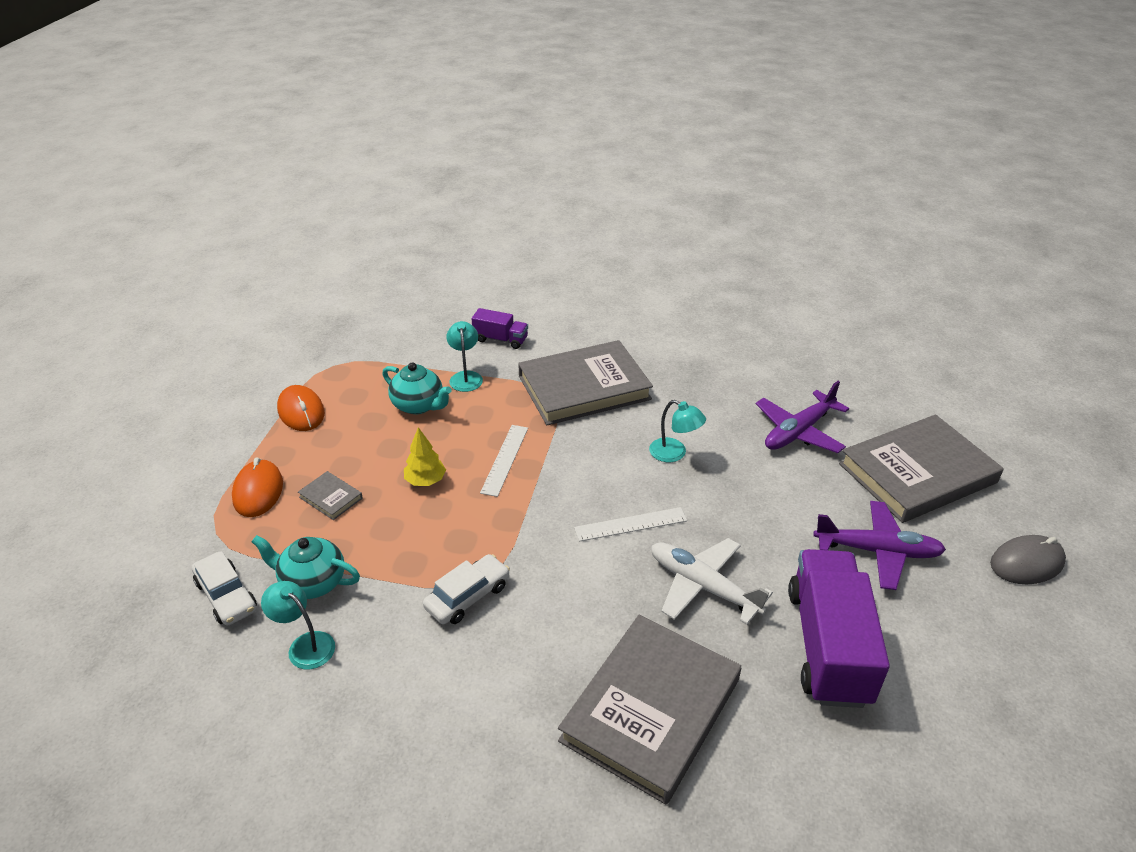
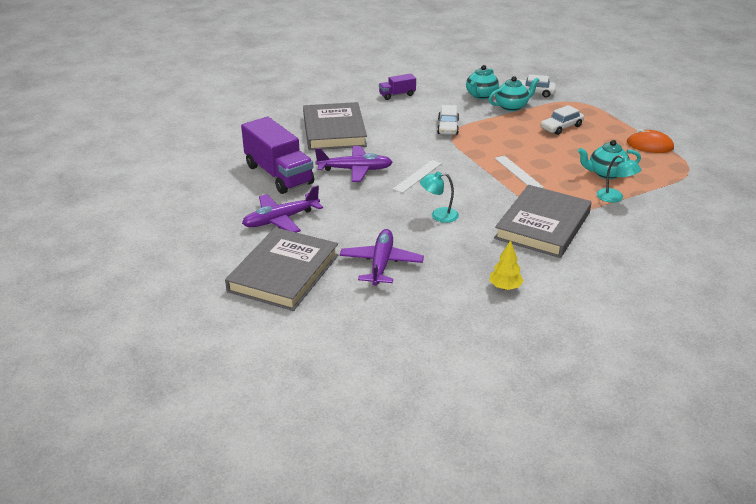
camera: 140 degrees right, 5 degrees down
(258, 491) = (593, 116): orange mouse -> none
(305, 645) = (481, 95): turquoise lamp -> turquoise teapot
(331, 498) = (561, 127): grey book -> white car
(425, 481) = (536, 149): yellow tree -> yellow tree (505, 287)
(500, 339) = (643, 229): purple truck -> purple truck (397, 95)
(703, 586) = (355, 170): white plane -> purple plane
(1026, 563) = (191, 250): grey mouse -> none

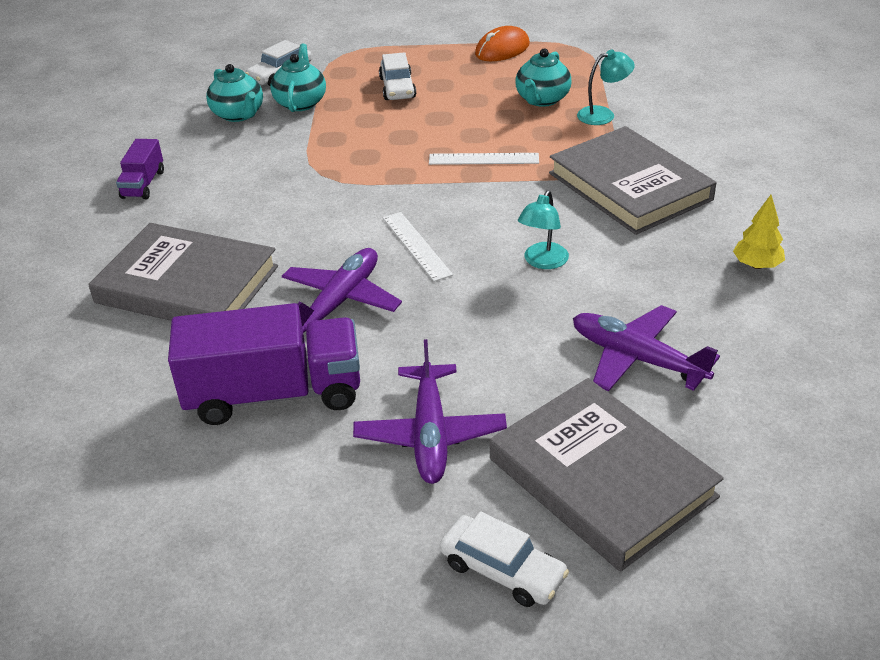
camera: 60 degrees left, 5 degrees up
(448, 127) = (300, 172): white car -> white car (502, 570)

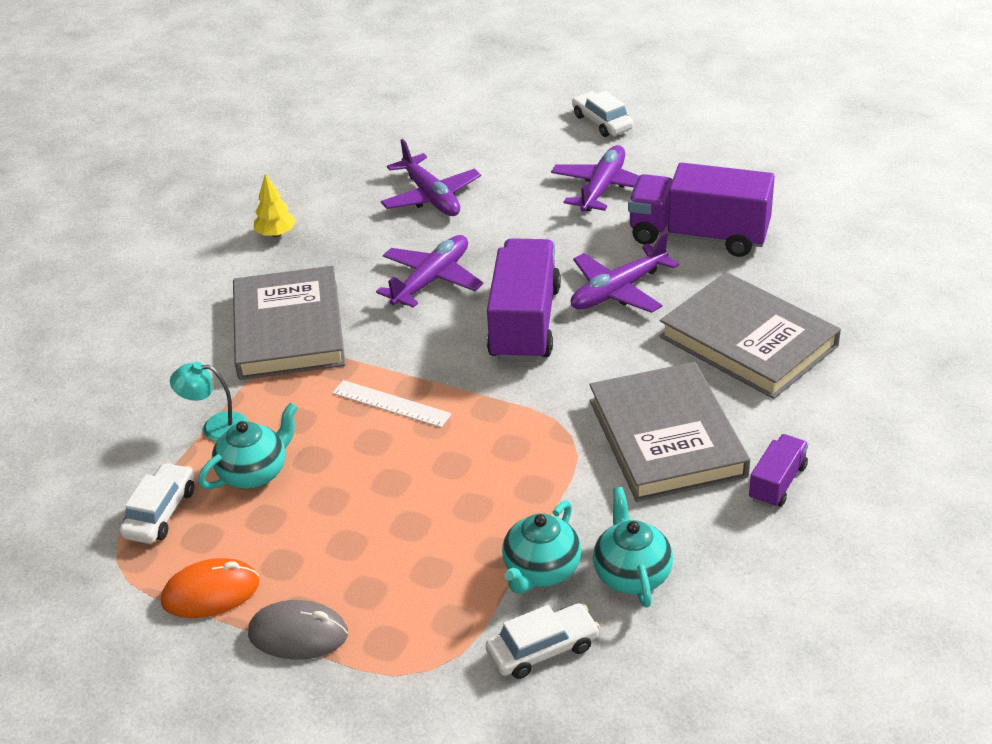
camera: 155 degrees left, 0 degrees up
(397, 88) = (402, 557): white car -> white car (160, 512)
(416, 245) = (525, 323): white ruler -> purple truck
(431, 48) = (298, 634): none -> grey mouse
(542, 262) = (431, 280): turquoise lamp -> purple plane
(601, 477) = (515, 145): grey book -> grey book (666, 438)

